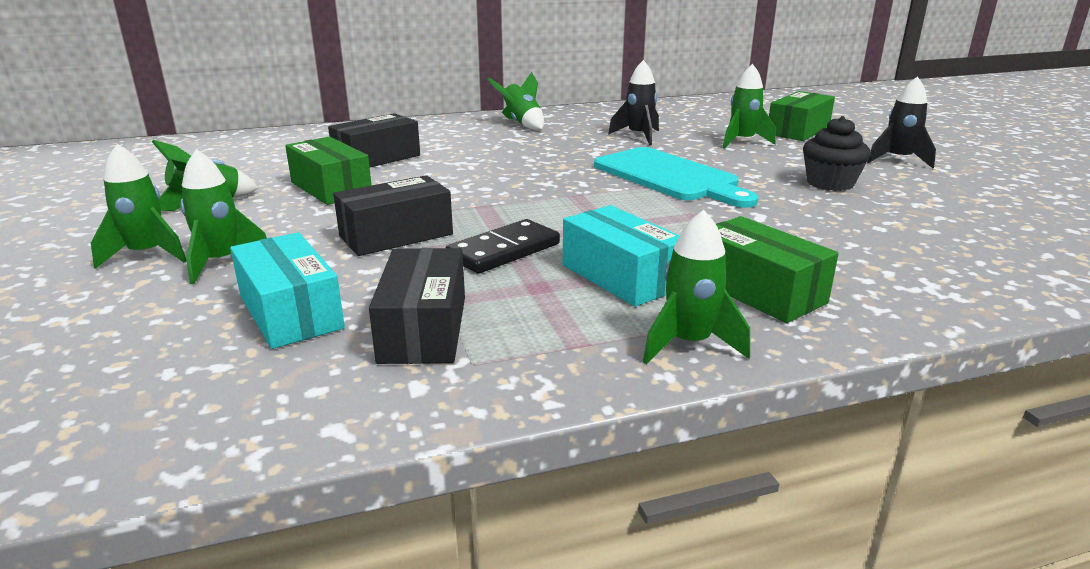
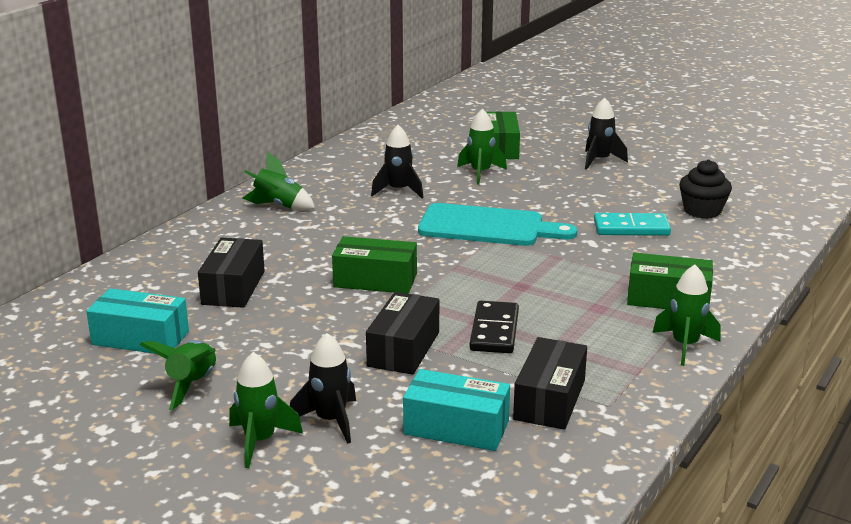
camera: 40 degrees left, 0 degrees up
(221, 262) = (330, 421): green rocket -> black rocket
(331, 188) = (263, 331): green box -> green box (375, 280)
(423, 329) = (549, 400): black box -> black box turned 60 degrees clockwise
(621, 276) = (589, 320): turquoise box -> turquoise box (140, 338)
(830, 183) = (590, 198): black cupcake -> black cupcake (702, 211)
(833, 217) = (631, 228): none -> turquoise domino

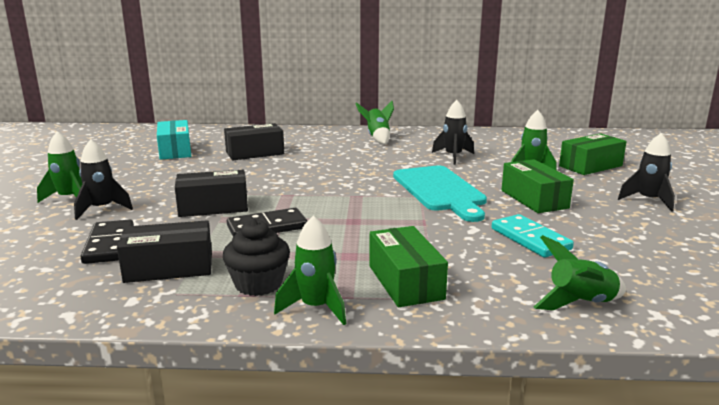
camera: 60 degrees right, 5 degrees down
(192, 385) = (129, 171): green rocket -> green rocket (580, 303)
(375, 280) = (305, 179): green box -> green box (534, 199)
(456, 427) = (109, 245): turquoise box -> black domino
(702, 211) = (633, 263): black cupcake -> black cupcake (258, 284)

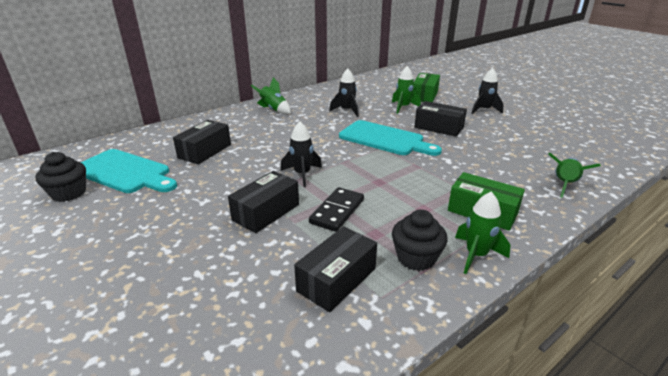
camera: 40 degrees left, 10 degrees up
(69, 198) = (112, 262): green rocket -> none
(102, 209) = (170, 257): black rocket -> black rocket (302, 174)
(109, 245) = (249, 287): black domino -> none
(121, 153) = (69, 193): none -> black cupcake
(175, 150) = (124, 172): turquoise box -> turquoise cutting board
(530, 239) = (482, 155): turquoise domino -> none
(534, 199) = (438, 127): green box -> black box

